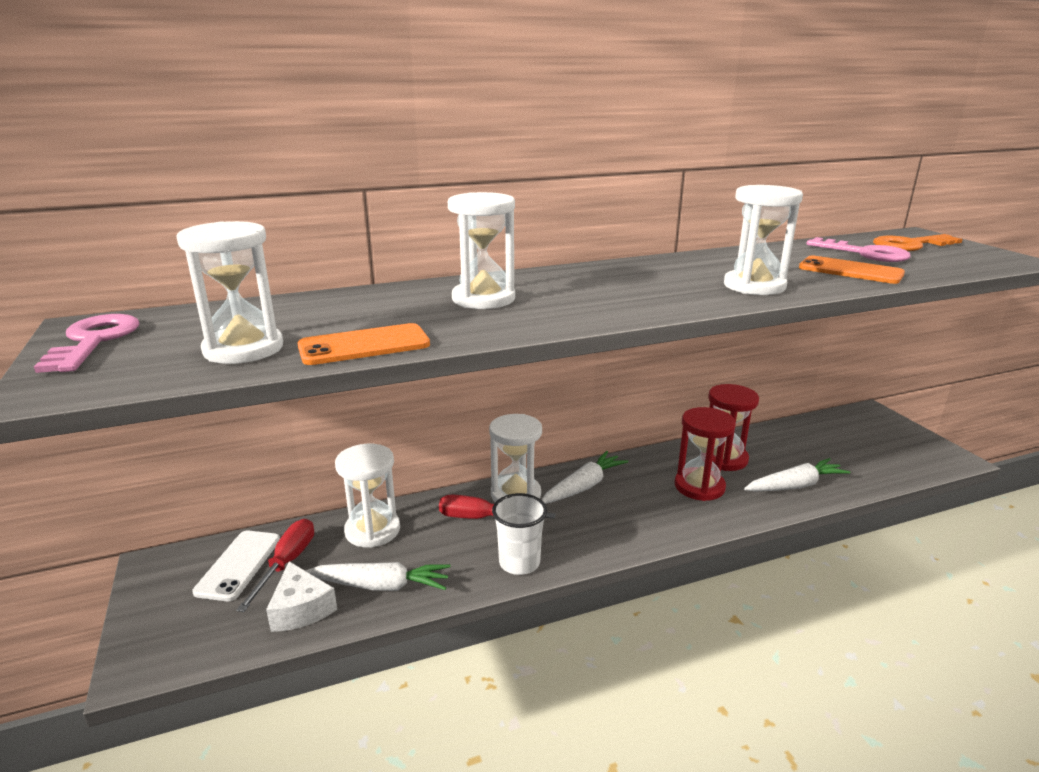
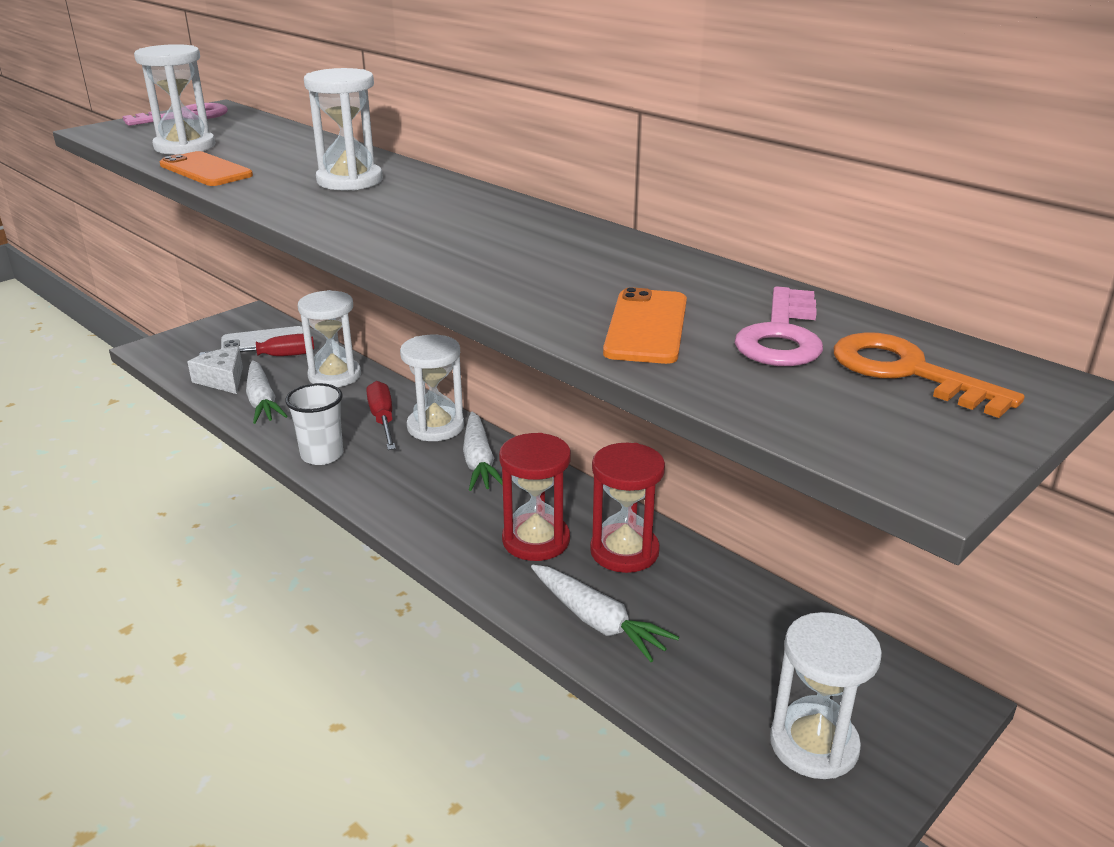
camera: 65 degrees right, 5 degrees up
(301, 609) = (222, 380): white cheese -> white cheese turned 105 degrees clockwise
(583, 486) = (479, 462): white carrot -> white carrot turned 60 degrees clockwise
(754, 286) = (501, 276): white hourglass -> white hourglass (813, 744)

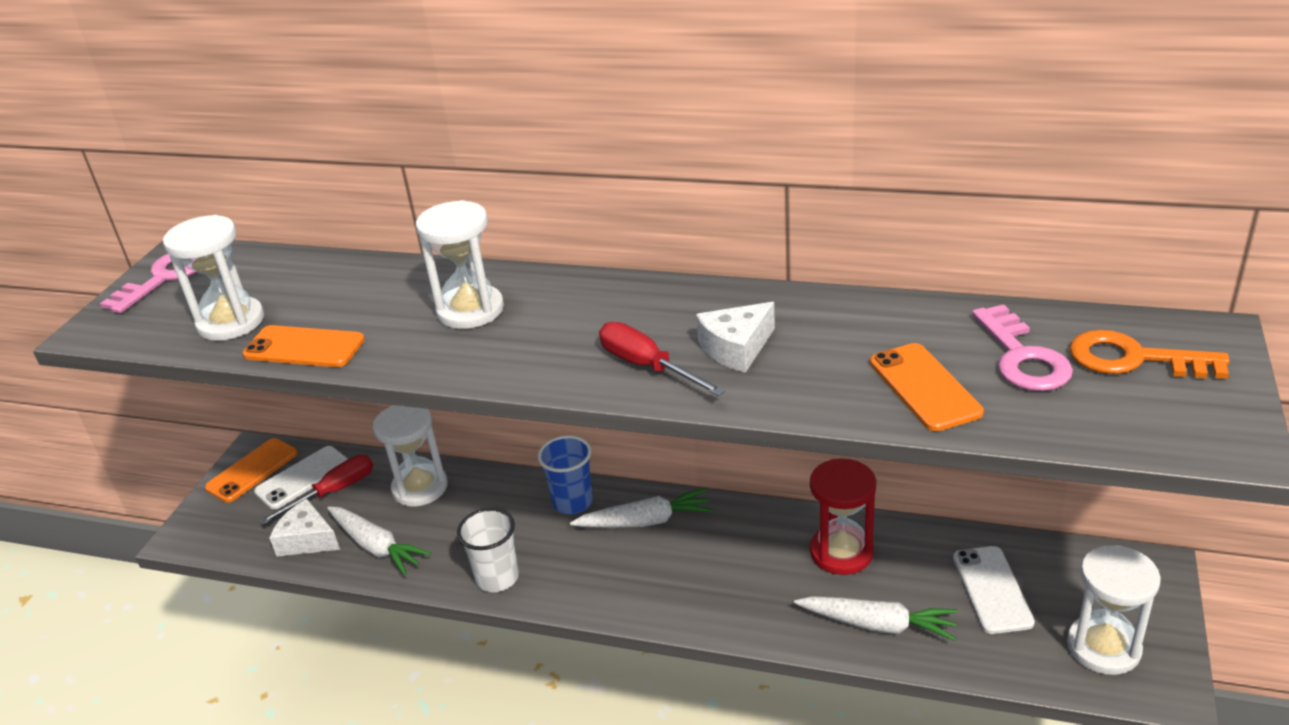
camera: 25 degrees left, 5 degrees up
(236, 325) = (252, 470): none -> orange phone
(383, 419) = (516, 515): red screwdriver -> red screwdriver (647, 366)
(435, 427) = (572, 502): white hourglass -> blue cup
(479, 462) = (646, 521): white carrot -> white carrot turned 60 degrees counterclockwise
(517, 255) = (736, 348): none -> white cheese
(536, 540) = (765, 575): red hourglass -> none
(742, 642) = (992, 589): none -> white phone

